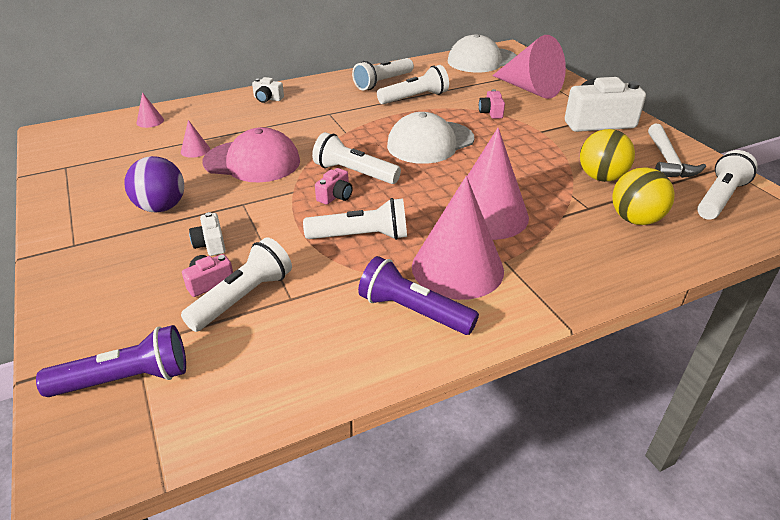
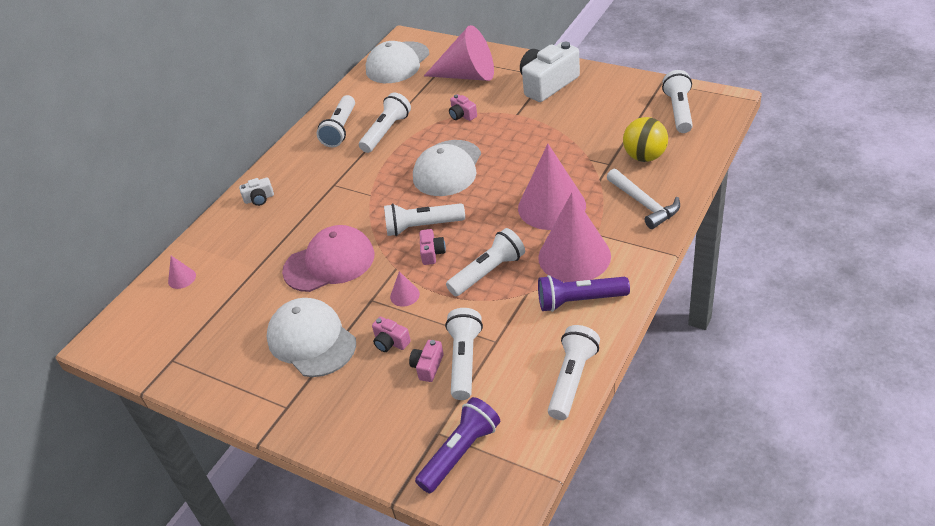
camera: 30 degrees left, 5 degrees up
(161, 207) = (311, 340): purple ball -> white cap
(195, 150) = (266, 280): pink cone -> pink cone (404, 295)
(210, 244) = (390, 342): white camera -> pink camera
(311, 384) = (572, 380): none -> white flashlight
(601, 177) = (595, 134): yellow ball -> none
(667, 160) = (623, 96): white hammer -> white hammer (644, 204)

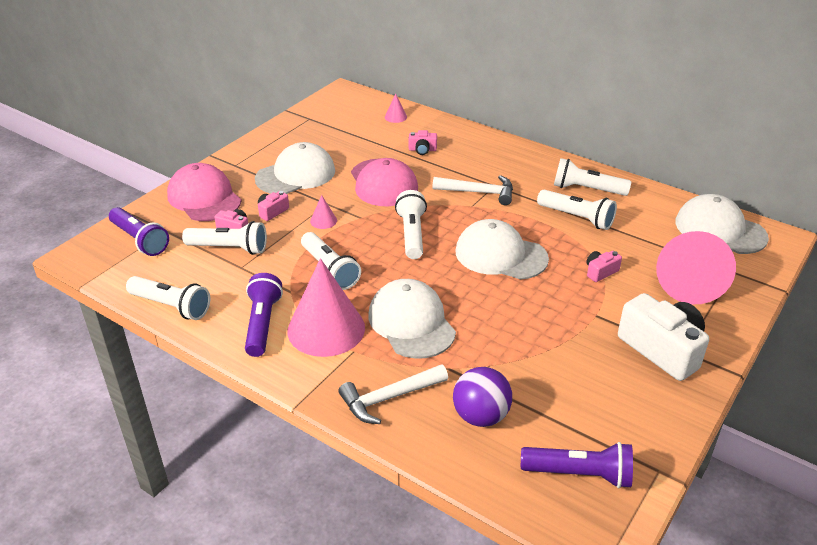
camera: 90 degrees right, 5 degrees down
(259, 199) = (485, 147): white camera -> none
(347, 193) = (478, 192): none -> white hammer
(364, 416) = (204, 198): none -> pink cap
(432, 253) = (371, 238): pink camera -> pink camera (422, 150)
(551, 206) = (411, 323): pink cone -> white cap
(644, 157) = (480, 416): yellow ball -> purple ball
(679, 111) = (579, 474): white flashlight -> purple flashlight

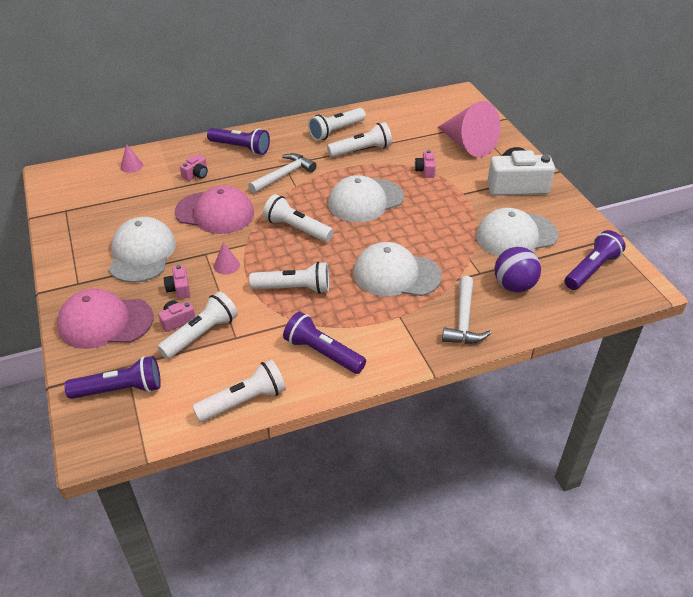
camera: 55 degrees left, 5 degrees up
(326, 329) = (362, 320): pink cone -> none
(488, 152) = (240, 148): none -> purple flashlight
(720, 230) = (432, 108): white cap -> white cap (516, 235)

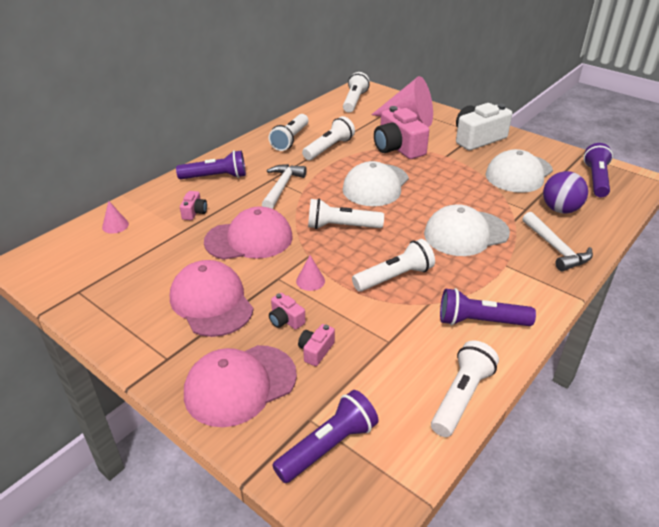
camera: 30 degrees left, 5 degrees down
(142, 253) = (211, 302): white cap -> pink cap
(201, 334) = (353, 353): white flashlight -> white flashlight (354, 101)
(425, 170) = (398, 148): pink camera -> pink camera, size x2.18

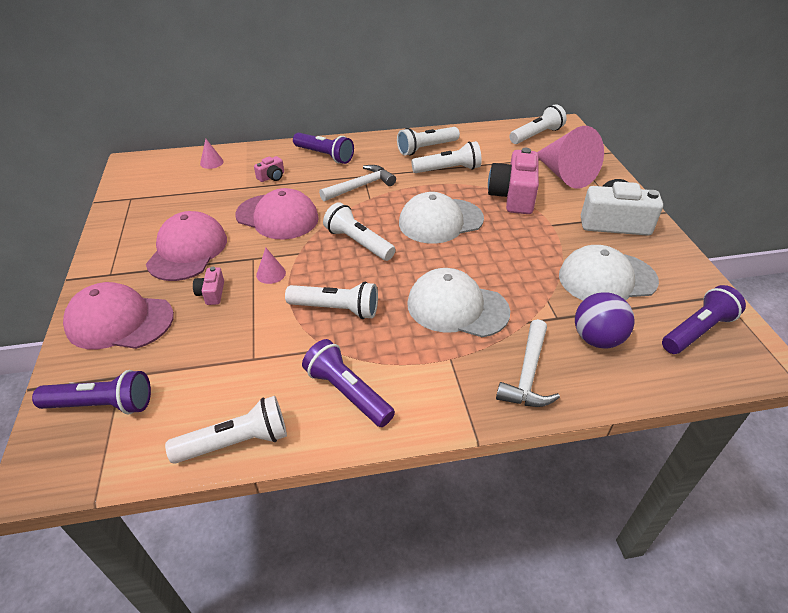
camera: 40 degrees right, 5 degrees up
(316, 351) = (196, 330): pink camera -> none

